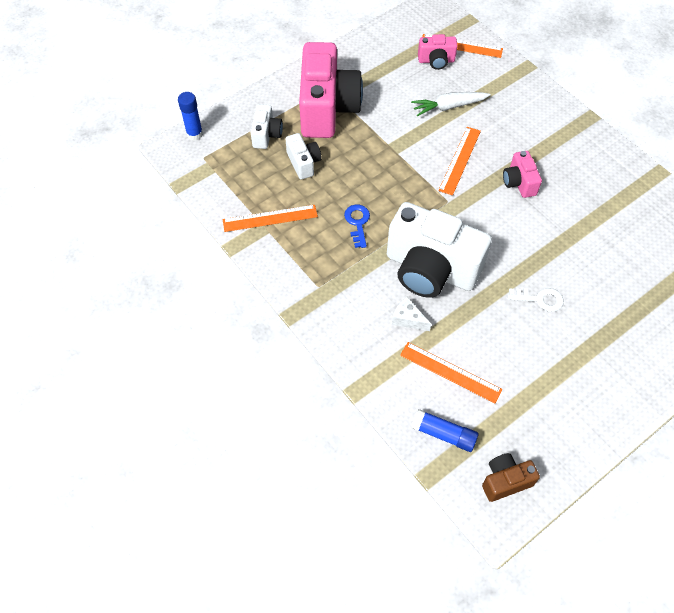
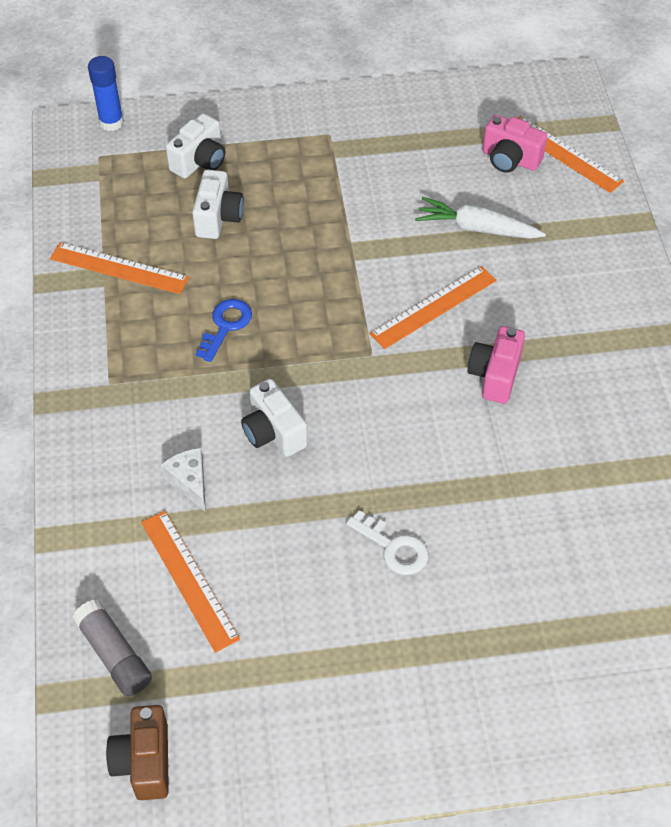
camera: 30 degrees right, 5 degrees down
(327, 108) = (306, 161): pink camera -> none
(430, 269) = (273, 432): white camera -> white camera, size x0.46
(443, 434) = (114, 654): blue glue stick -> grey glue stick
(505, 481) = (144, 761): brown camera -> brown camera turned 105 degrees counterclockwise

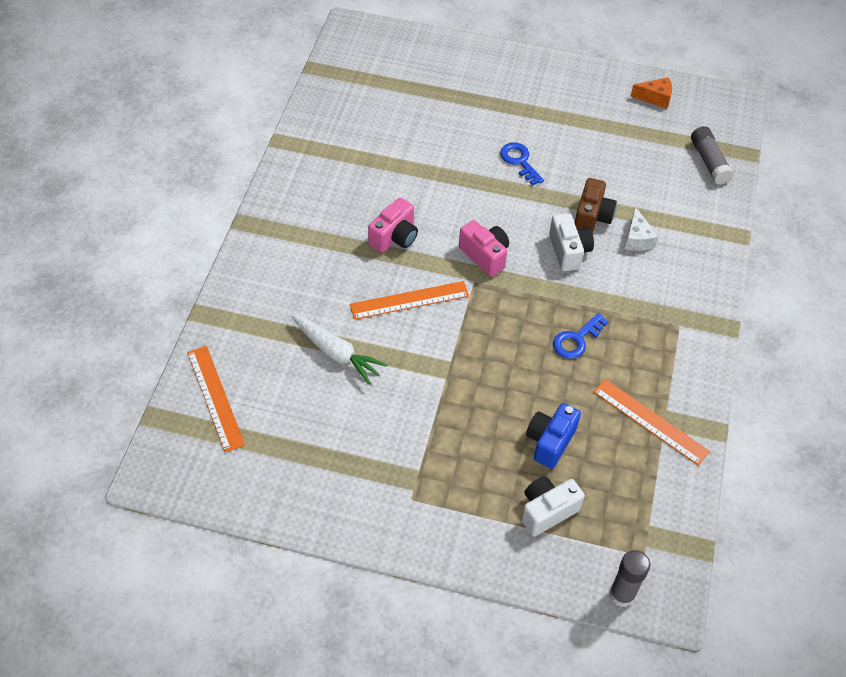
camera: 160 degrees left, 0 degrees up
(111, 122) = (622, 595): blue glue stick -> grey glue stick
(144, 761) = (702, 110): brown camera -> brown camera (592, 217)
(189, 579) = (653, 184): orange ruler -> none
(218, 217) = (550, 442): white camera -> blue camera
(229, 759) = (655, 98): none -> orange cheese
(393, 547) = (519, 161): white key -> blue key
(510, 159) = (265, 409): pink camera -> pink camera (485, 255)

